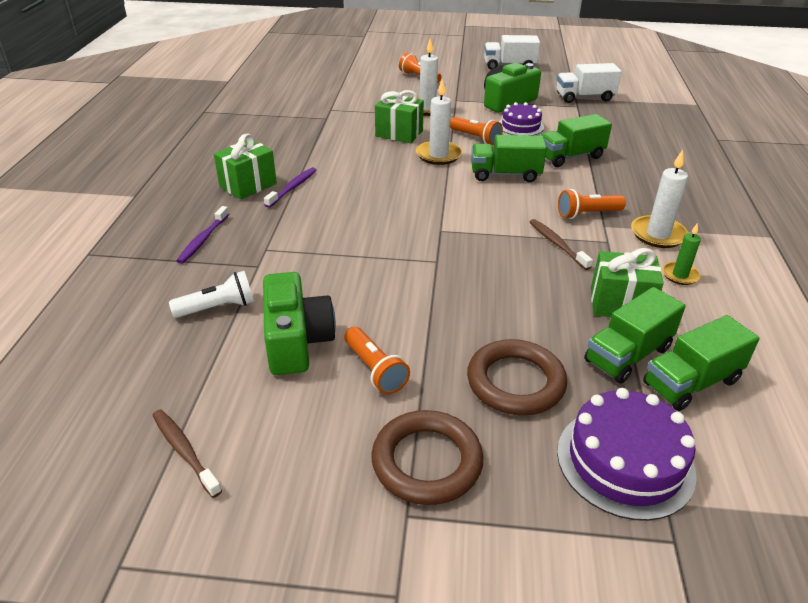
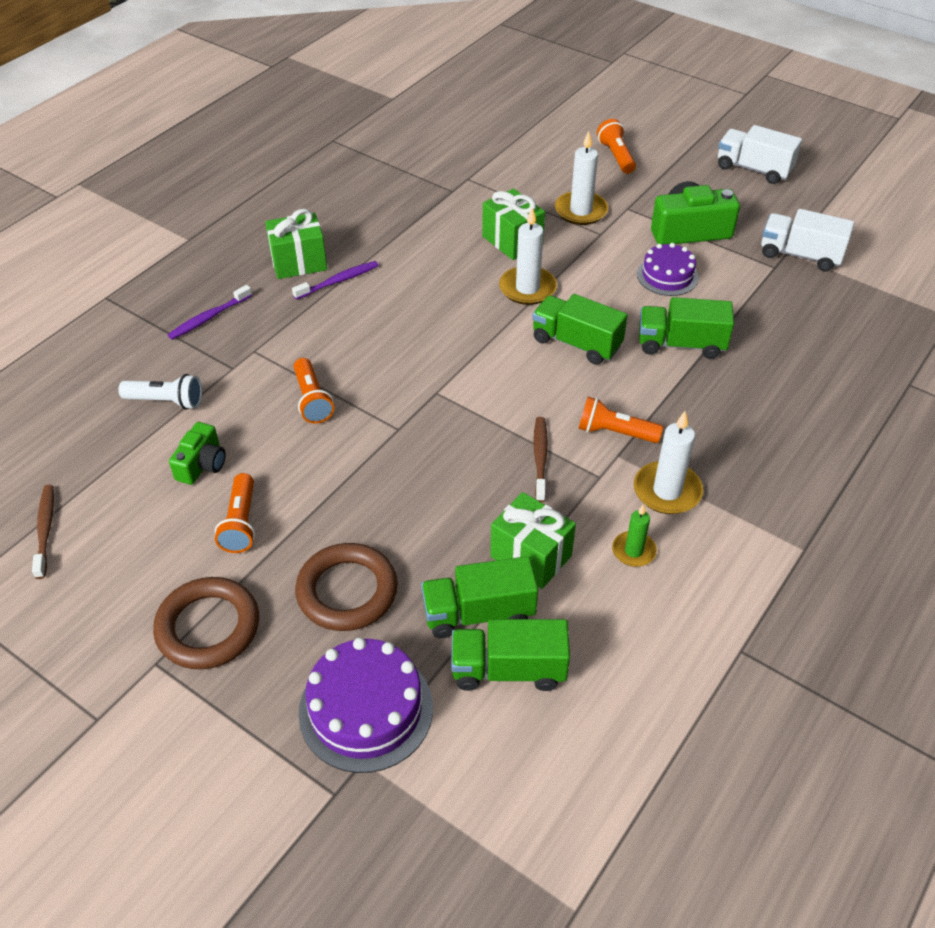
camera: 30 degrees right, 10 degrees up
(296, 341) = (202, 464): green camera -> green camera, size x0.59
(476, 138) = (594, 277): orange flashlight -> orange flashlight (312, 400)

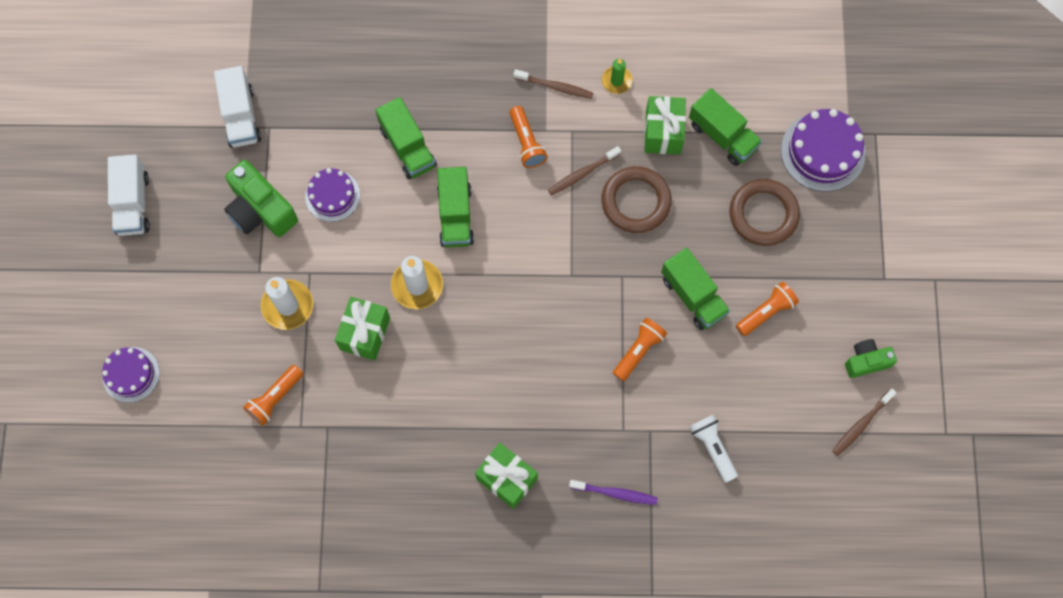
camera: 125 degrees left, 25 degrees up
(202, 464) = (743, 375): green camera -> green camera (866, 361)
(208, 627) = (843, 270): brown ring -> brown ring (636, 201)
(338, 281) = (506, 430): purple toothbrush -> none
(508, 669) = (745, 99): green truck -> green truck (693, 296)
(597, 120) = (131, 374): none -> purple cake
(616, 156) = (183, 324): orange flashlight -> orange flashlight (275, 398)
(667, 491) = (555, 87): white candle -> brown toothbrush

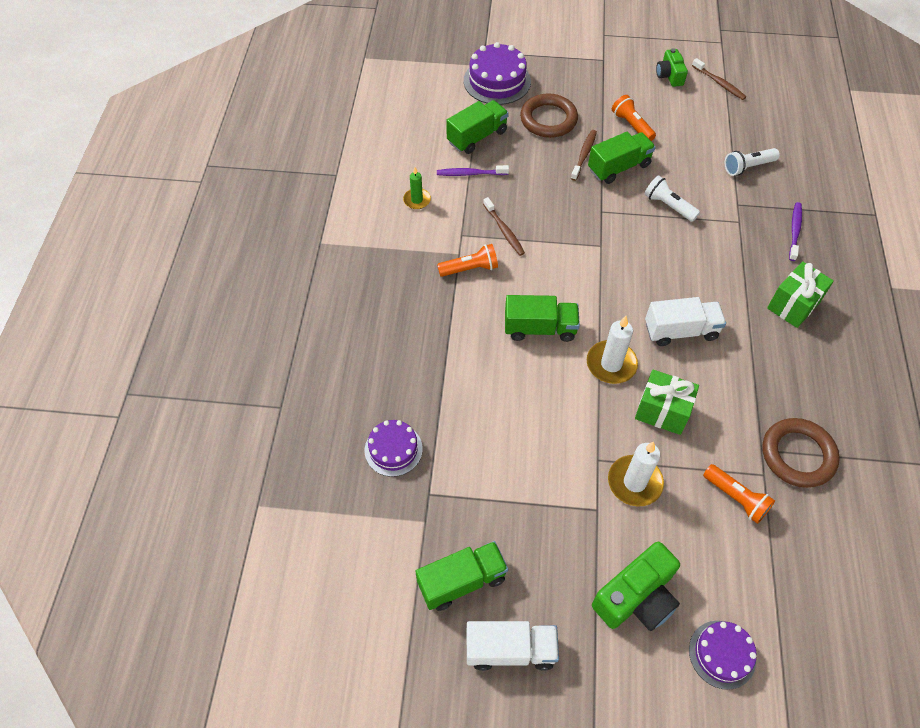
camera: 85 degrees left, 15 degrees down
(241, 116) = (412, 523): white truck -> white truck (680, 331)
(260, 209) = (525, 506): green camera -> green camera (636, 597)
(332, 196) = (513, 434): purple cake -> purple cake (393, 449)
(408, 147) = (465, 364): green truck -> green truck (462, 581)
(555, 87) = (416, 243): brown toothbrush -> brown toothbrush (584, 155)
(636, 201) = (533, 196): brown ring -> brown ring (798, 455)
(638, 351) = (668, 206): orange flashlight -> white flashlight
(663, 133) = (470, 174): green gift -> purple toothbrush

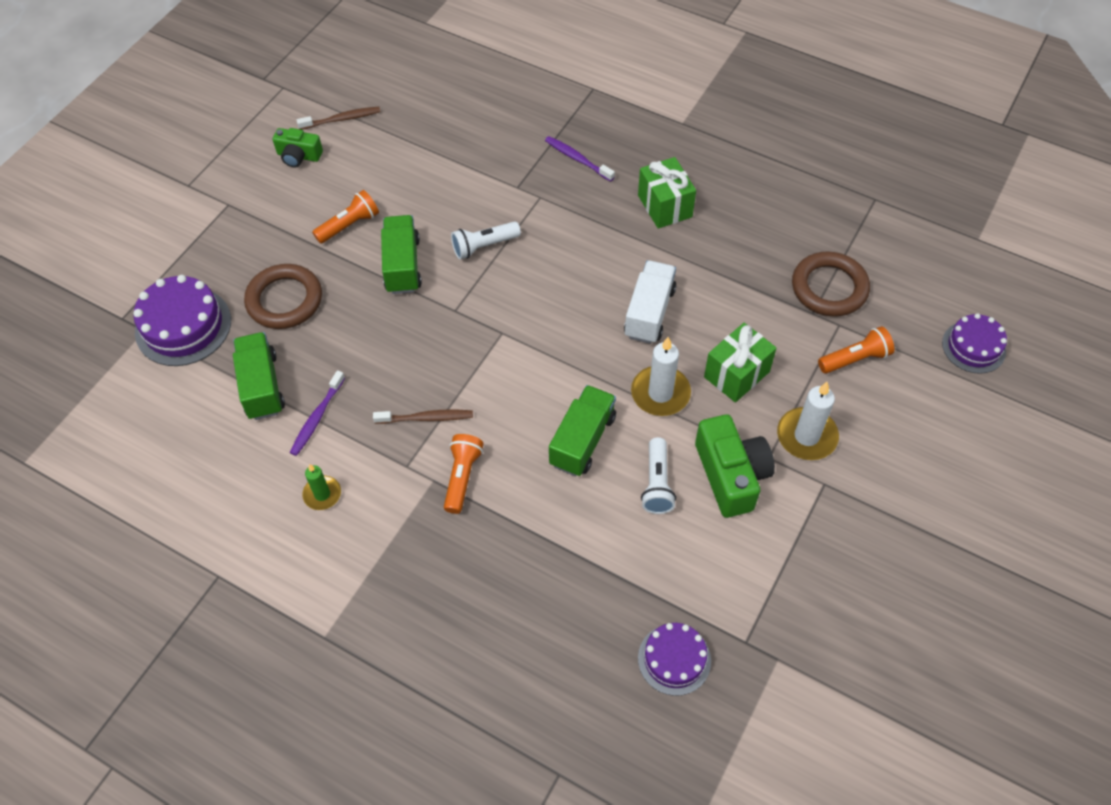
camera: 65 degrees left, 0 degrees up
(462, 581) = (860, 648): green truck -> none
(510, 650) = (949, 631): white truck -> none
(584, 155) = (362, 289): brown toothbrush -> none
(631, 125) = (349, 225): orange flashlight -> orange flashlight turned 150 degrees clockwise
(636, 597) = (928, 491): green camera -> green camera (731, 475)
(722, 654) = (1004, 447): purple cake -> purple cake (973, 347)
(747, 167) = (474, 154): white flashlight -> white flashlight (657, 484)

